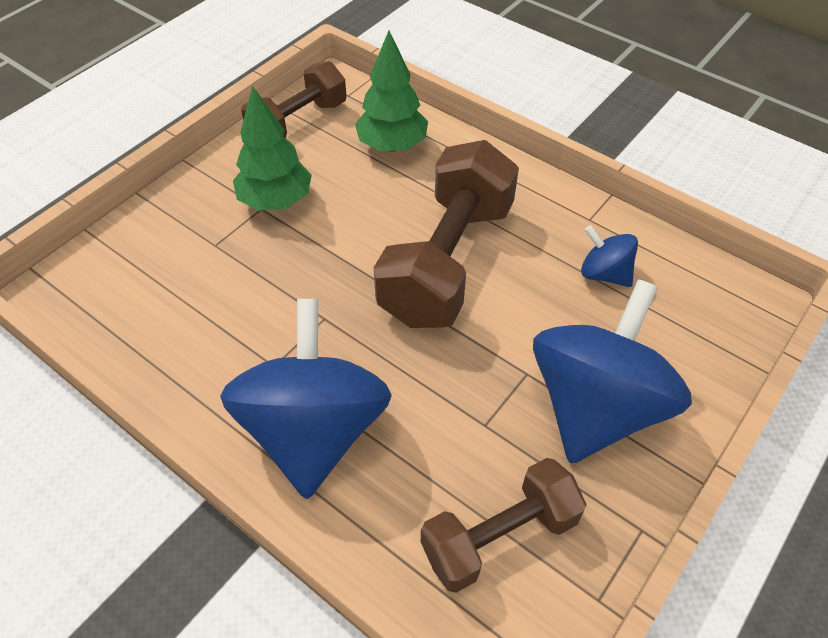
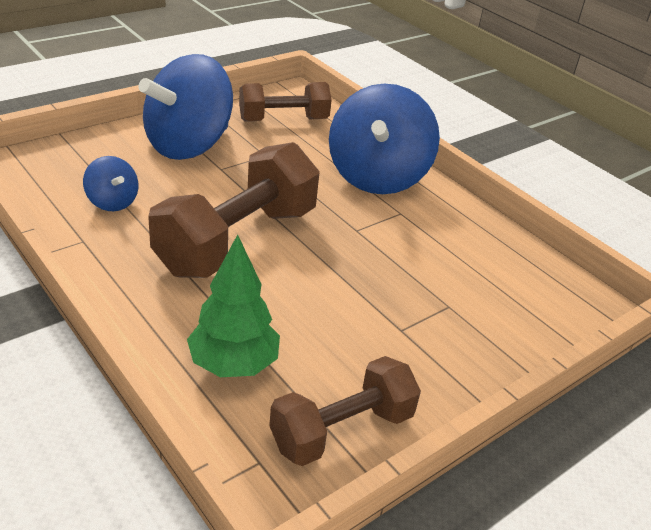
camera: 170 degrees left, 15 degrees down
(276, 201) = (384, 332): green tree -> none

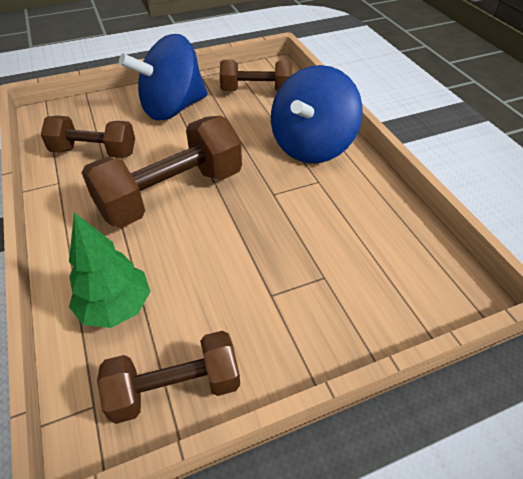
camera: 20 degrees right, 10 degrees up
(112, 202) = (94, 152): blue spinning top -> brown dumbbell

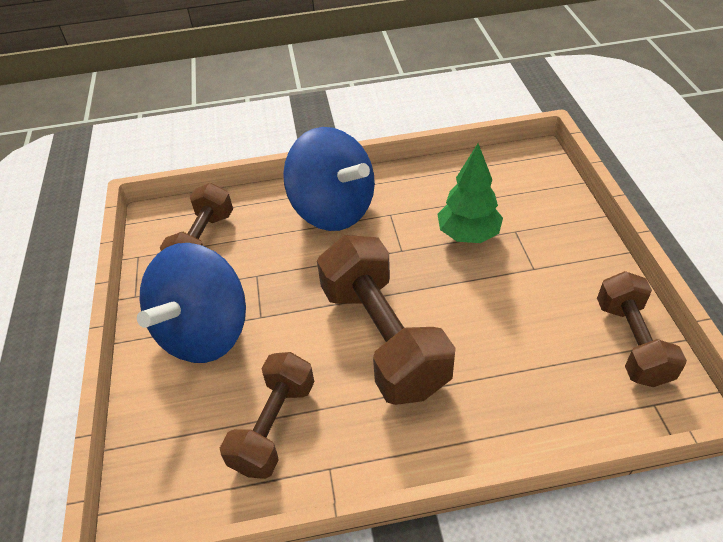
camera: 75 degrees left, 0 degrees up
(116, 307) = (545, 389): green tree -> green tree (468, 234)
(172, 108) = (204, 331): blue spinning top -> blue spinning top turned 45 degrees clockwise

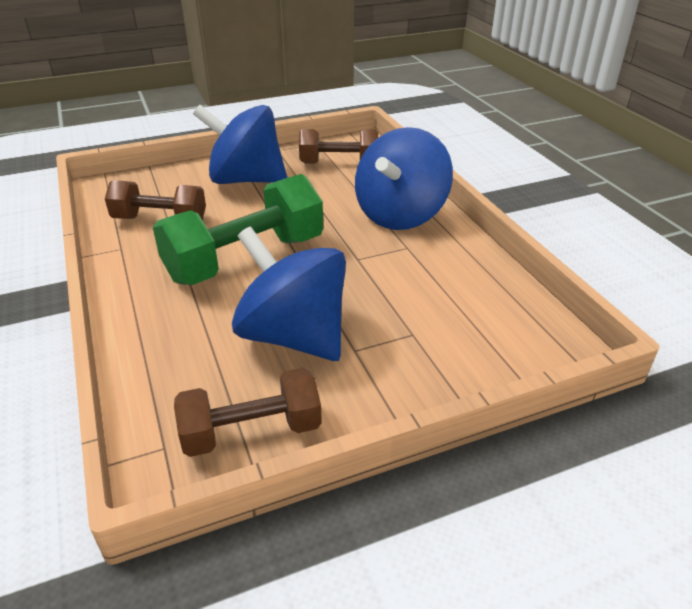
camera: 75 degrees right, 10 degrees down
(383, 338) = (245, 259): brown dumbbell -> green dumbbell
(468, 234) = (394, 299): green tree -> none
(514, 307) = (293, 336): none -> blue spinning top

